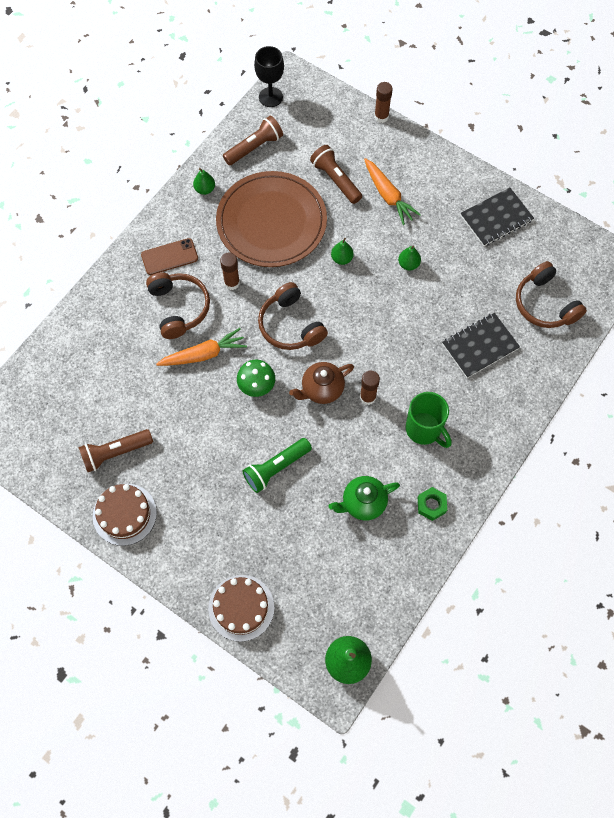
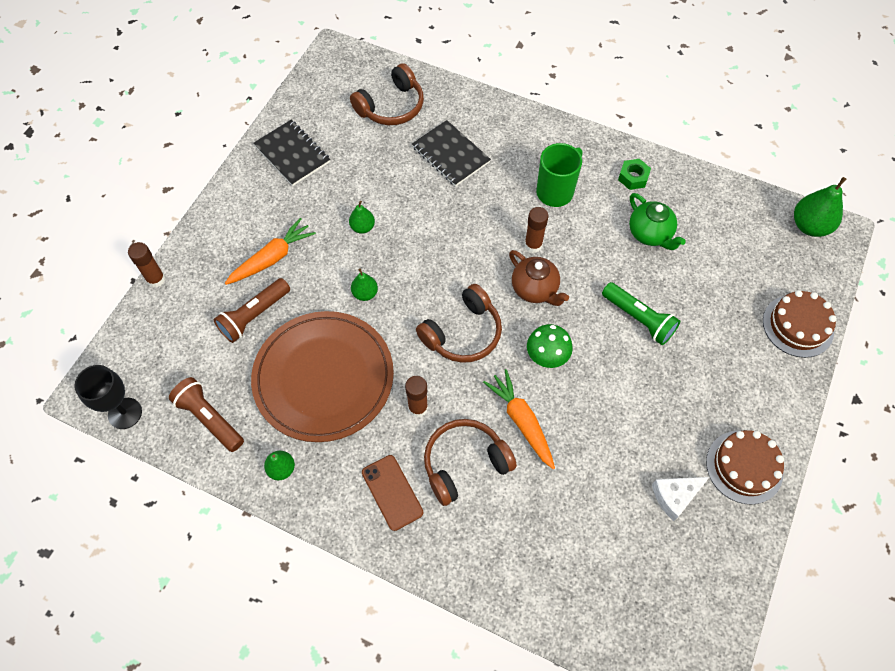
camera: 100 degrees left, 5 degrees down
(115, 453) = (675, 496): brown flashlight -> white cheese

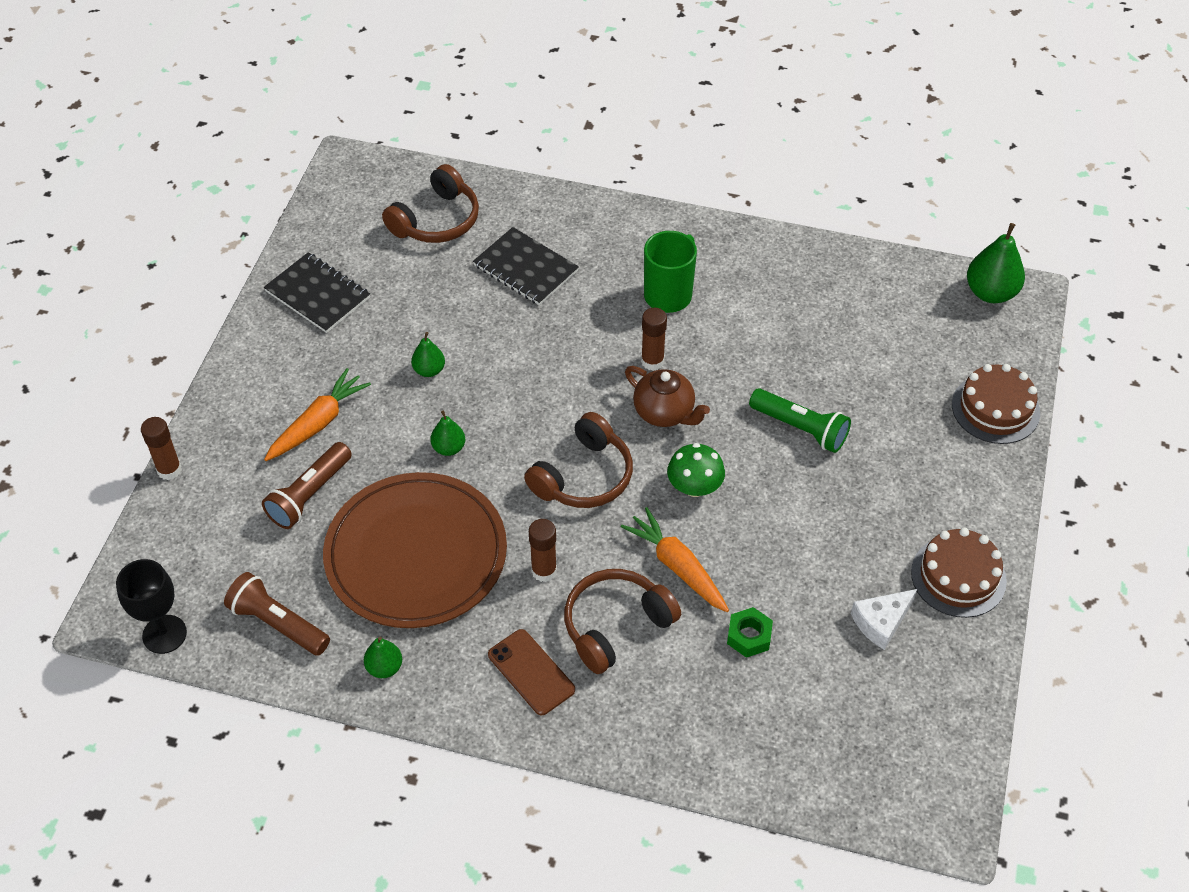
camera: 10 degrees left, 10 degrees down
(633, 177) = (763, 265): green nut -> green nut (749, 636)
(650, 234) = (796, 328): green teapot -> none

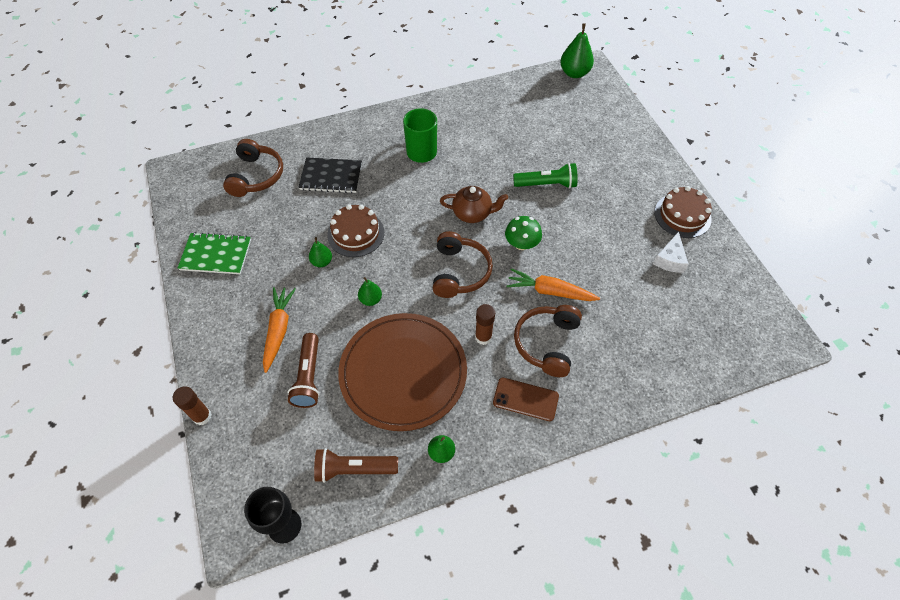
camera: 35 degrees left, 5 degrees up
(318, 294) = (216, 255): black notebook -> green notebook
(652, 361) = (443, 190): brown glue stick -> none
(749, 636) = (617, 306): green nut -> none
(995, 408) = (625, 126): brown cake -> brown cake (356, 234)

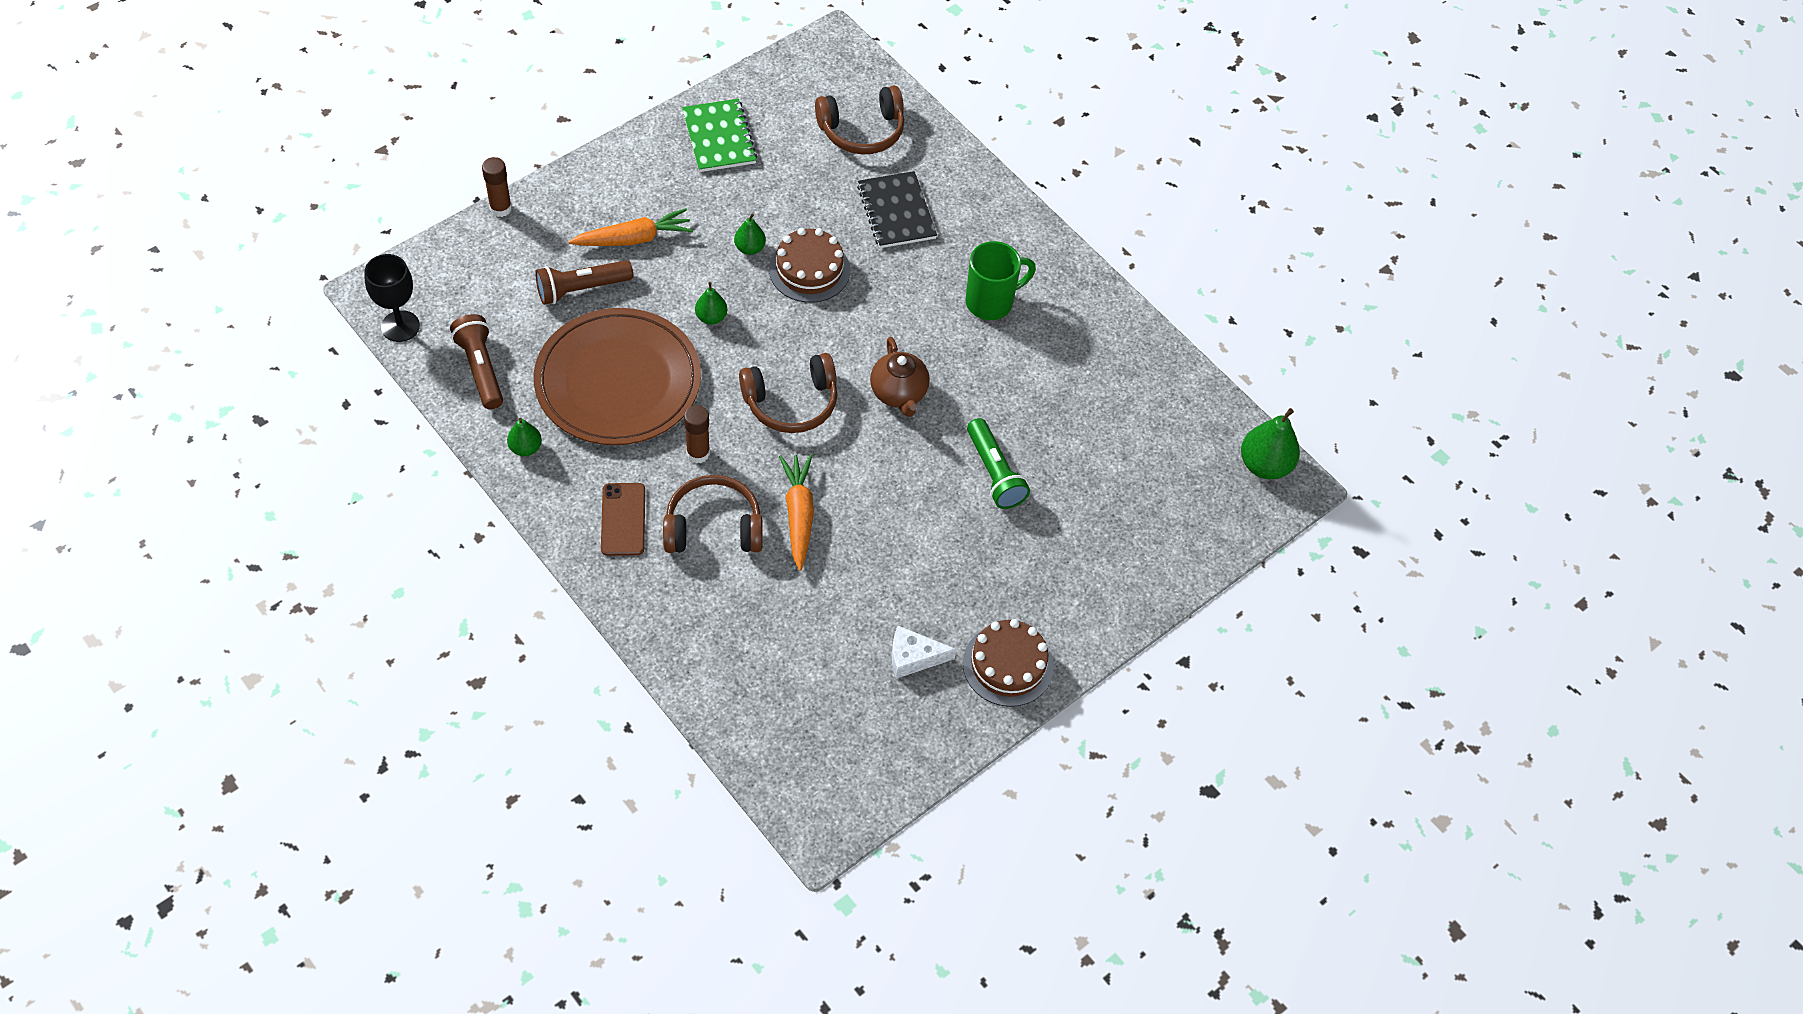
camera: 65 degrees right, 0 degrees up
(521, 244) = (868, 464): green mushroom -> none

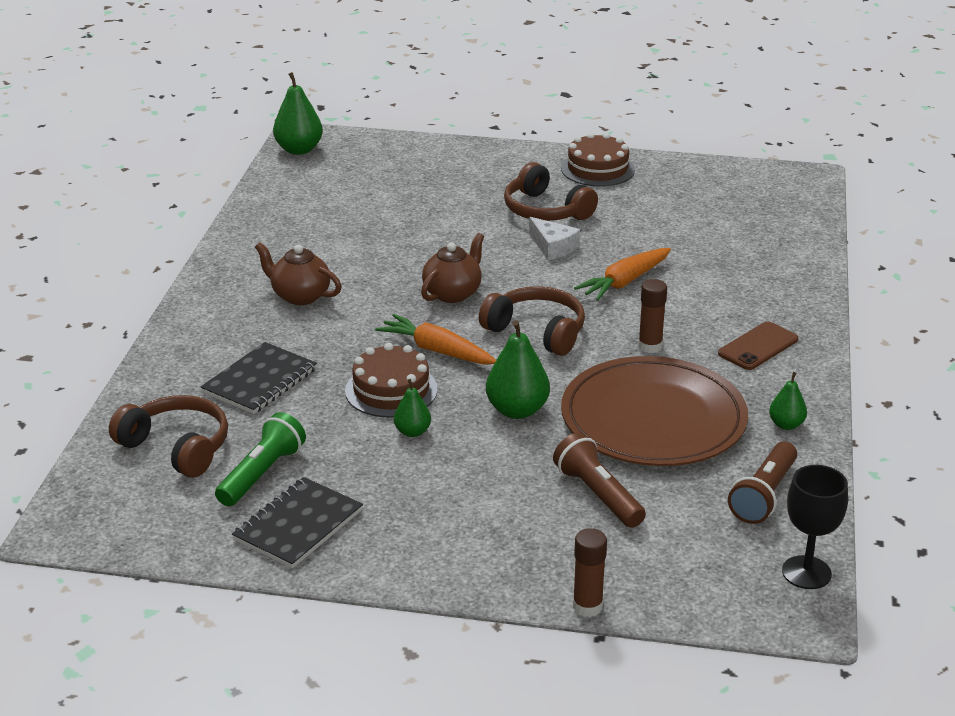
camera: 125 degrees left, 25 degrees down
(581, 289) = (598, 495): brown flashlight -> brown flashlight turned 150 degrees counterclockwise
(633, 238) = (498, 500): orange carrot -> orange carrot (437, 351)
(711, 317) = (517, 410): green pear -> green pear, size x1.74
(713, 527) = (695, 308): brown headphones -> brown headphones (545, 210)
(719, 137) = (298, 525): green notebook -> black notebook
(913, 657) = (649, 198): white cheese -> white cheese (553, 247)
(991, 302) = (300, 296): green mug -> brown teapot
(994, 473) = (462, 230): green flashlight -> green flashlight (262, 474)

